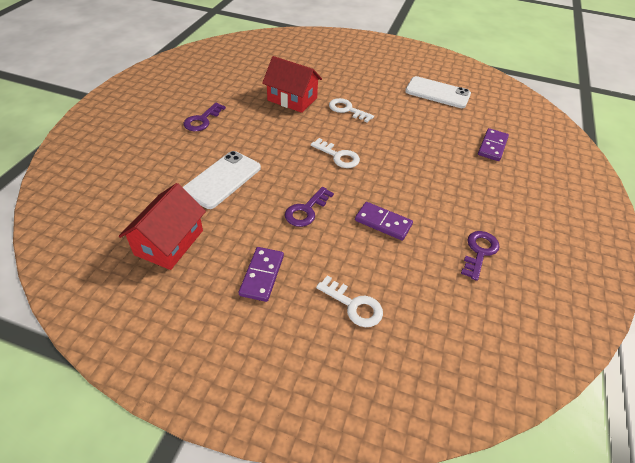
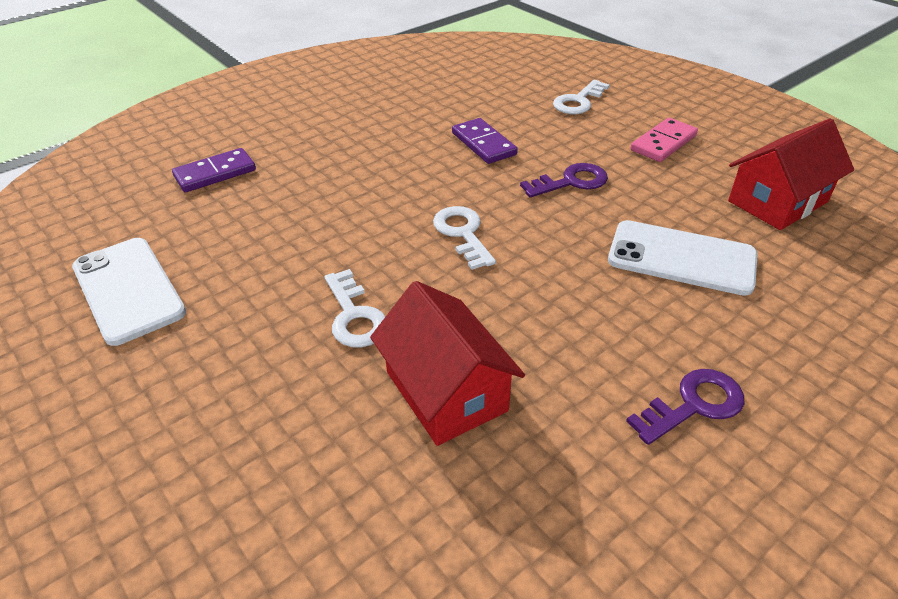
camera: 145 degrees left, 5 degrees down
(222, 179) = (681, 258): white phone -> white phone turned 45 degrees clockwise
(262, 275) = (663, 143): purple domino -> pink domino
(354, 305) = (578, 101): white key -> white key turned 120 degrees counterclockwise
(479, 252) = (409, 97): purple key -> none

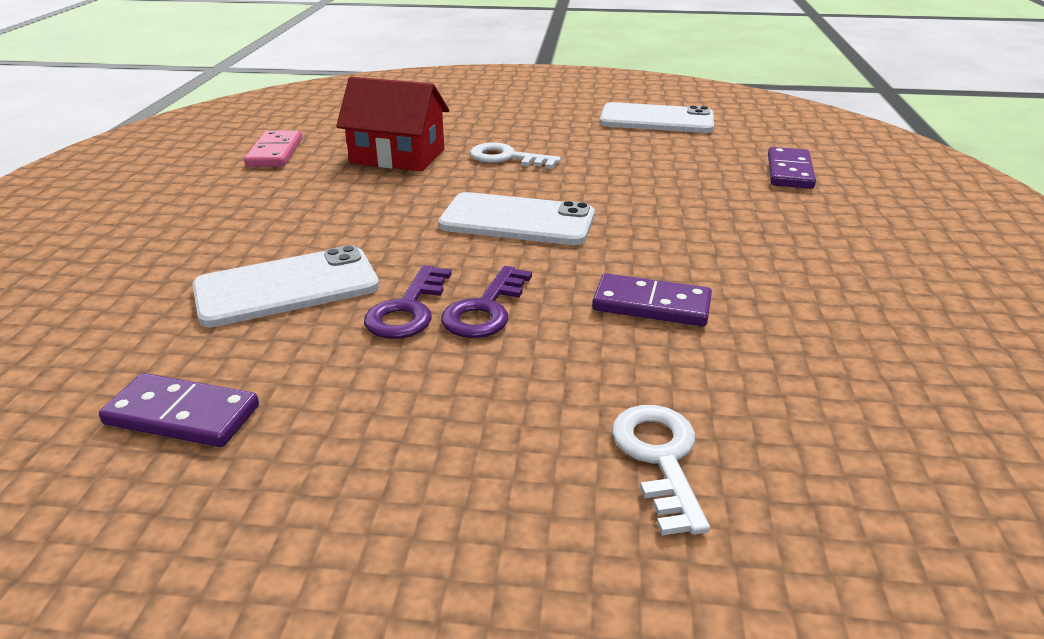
camera: 135 degrees right, 10 degrees down
(462, 233) = (517, 220): white key -> white phone
(663, 143) = (425, 439): pink domino -> pink domino (275, 152)
(693, 405) = (223, 205): purple key -> purple key (408, 310)
(777, 201) = (182, 415): red house -> purple domino

